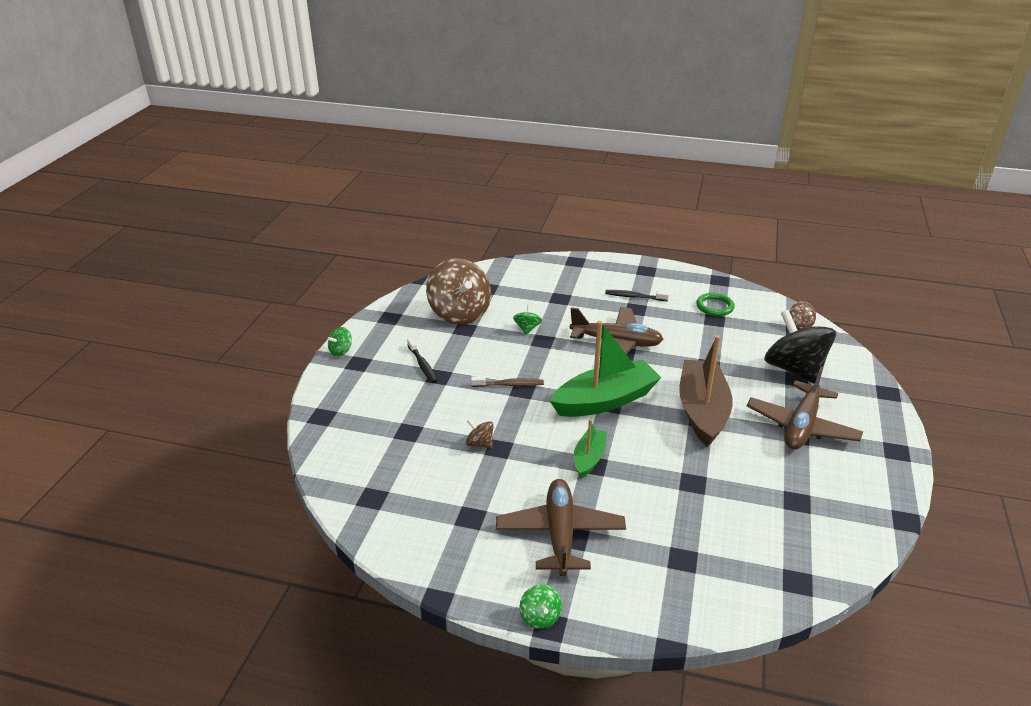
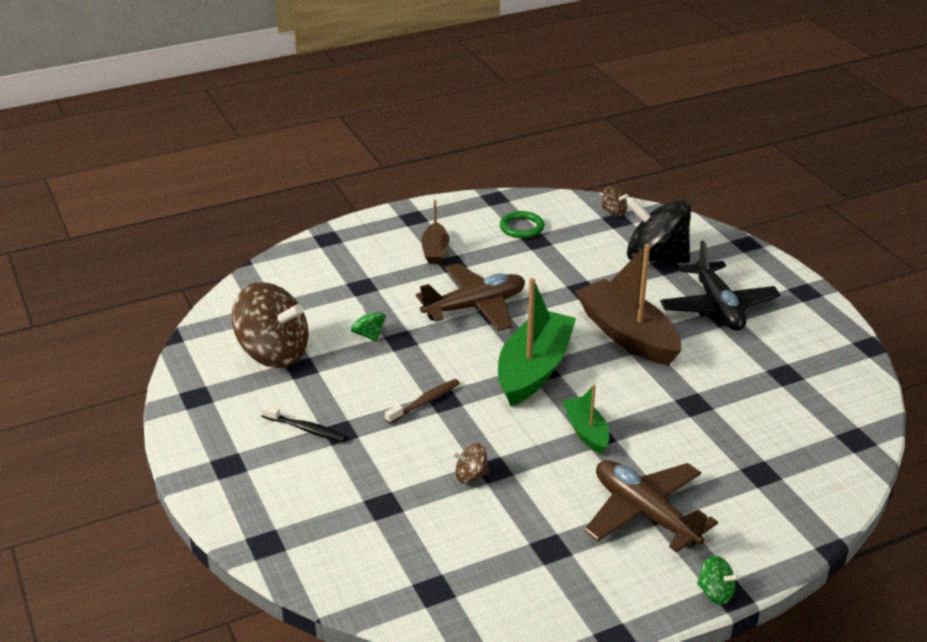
camera: 40 degrees left, 0 degrees up
(341, 351) = (189, 463): green spinning top -> none
(634, 297) = (435, 251): black toothbrush -> brown boat
(801, 426) = (718, 307): brown plane -> black plane

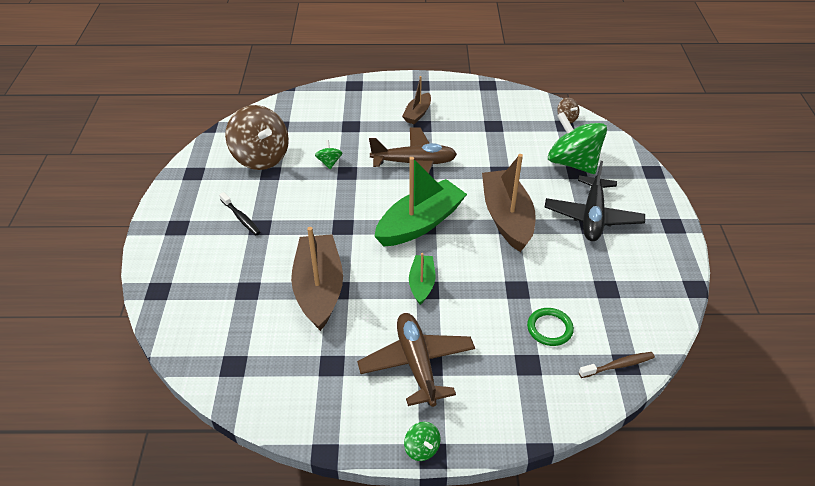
camera: 25 degrees right, 10 degrees up
(425, 402) = (329, 223): brown toothbrush -> brown toothbrush (618, 365)
(470, 475) = (319, 289): brown spinning top -> brown boat
(521, 227) = (490, 112): green ring -> green ring (549, 328)
(655, 257) = (572, 163): black spinning top -> green spinning top

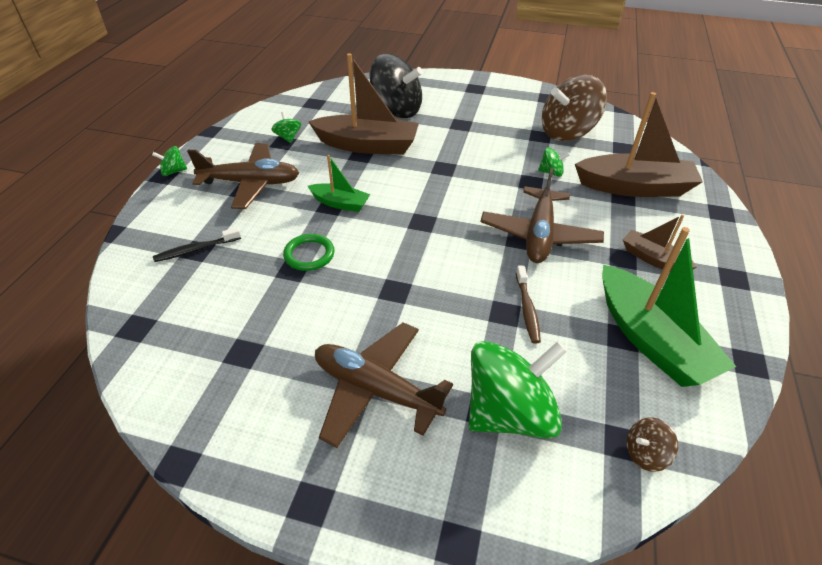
camera: 105 degrees right, 0 degrees up
(238, 282) = (396, 110): none -> black spinning top
(241, 218) = (476, 116): black toothbrush -> black toothbrush (196, 249)
(320, 363) = (288, 137): none -> green spinning top
(420, 223) = (428, 219): green boat -> green boat (650, 339)
(507, 218) = (410, 293): brown boat -> brown boat (634, 187)
(549, 328) = (224, 279): green ring -> green ring (309, 255)
(592, 216) = (376, 390): black plane -> brown plane
(618, 365) = (139, 319): brown toothbrush -> brown toothbrush (527, 309)

